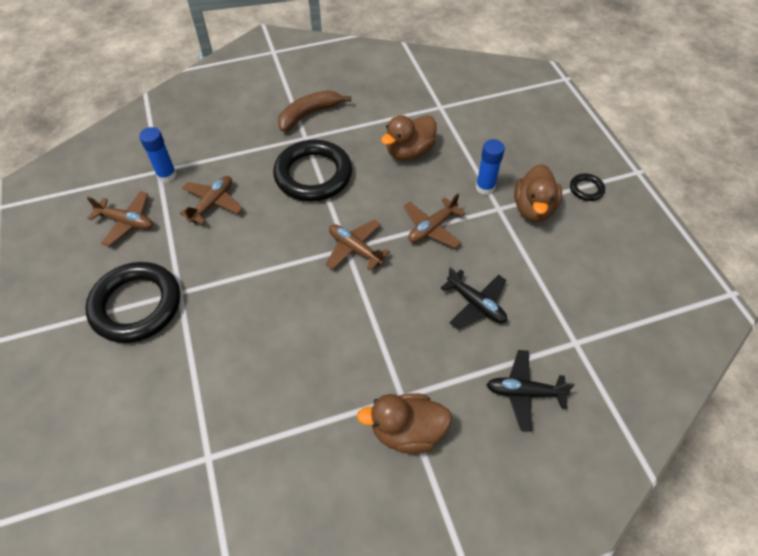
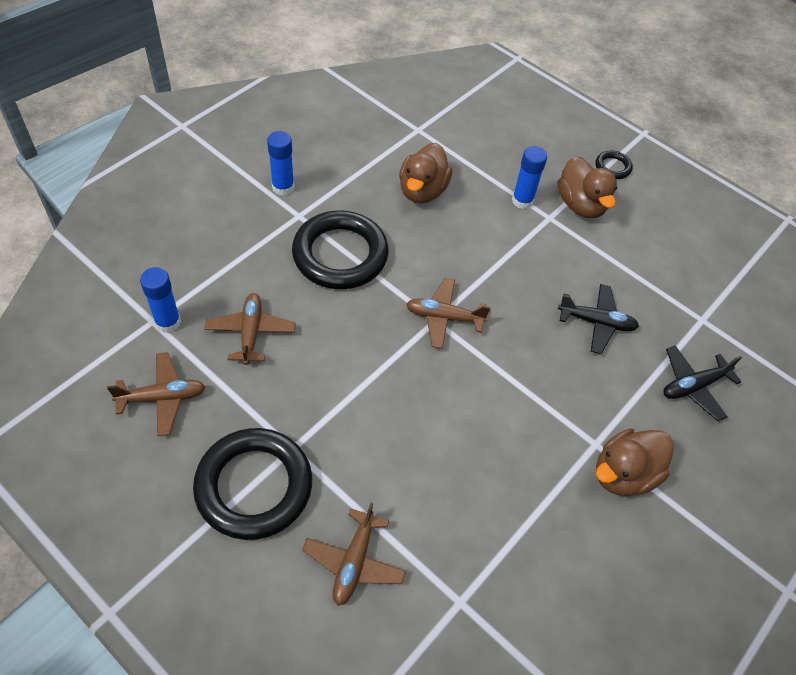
camera: 35 degrees left, 0 degrees up
(309, 114) = (283, 187): brown banana -> blue glue stick
(432, 228) = (502, 263): brown plane -> brown plane (354, 562)

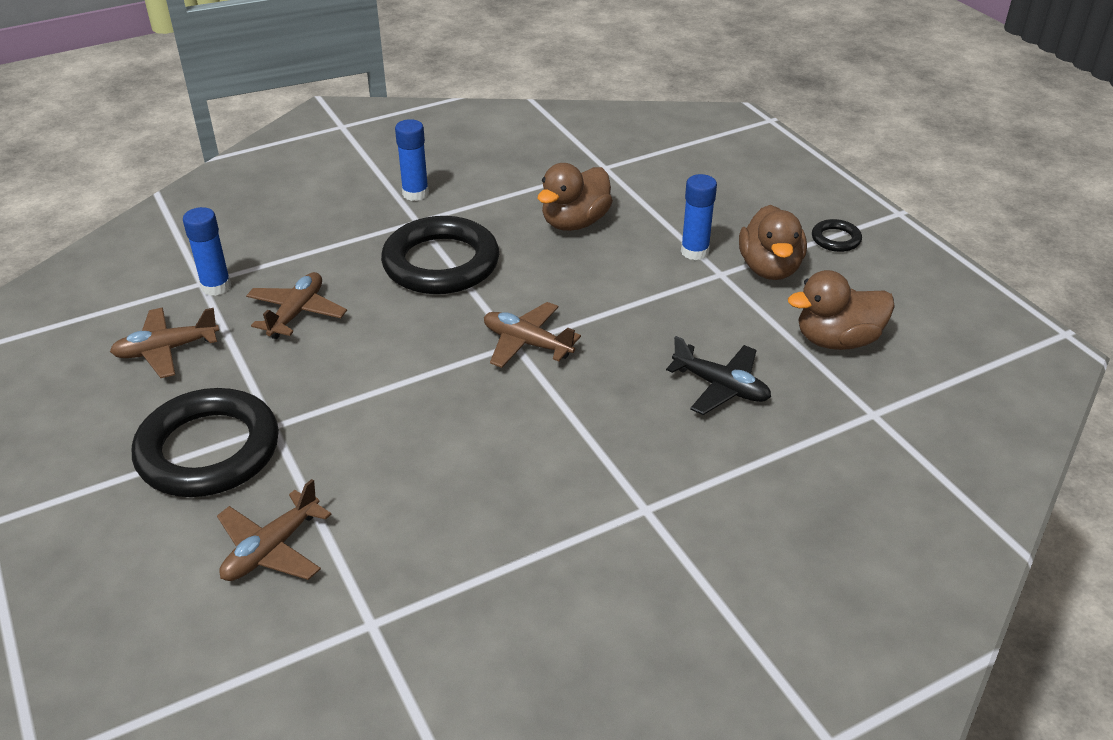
camera: 25 degrees right, 15 degrees down
(162, 398) = (166, 350): brown plane -> brown plane turned 150 degrees clockwise
(624, 474) = (664, 549): brown duck -> brown duck (837, 340)
(693, 386) = (819, 480): black plane -> none

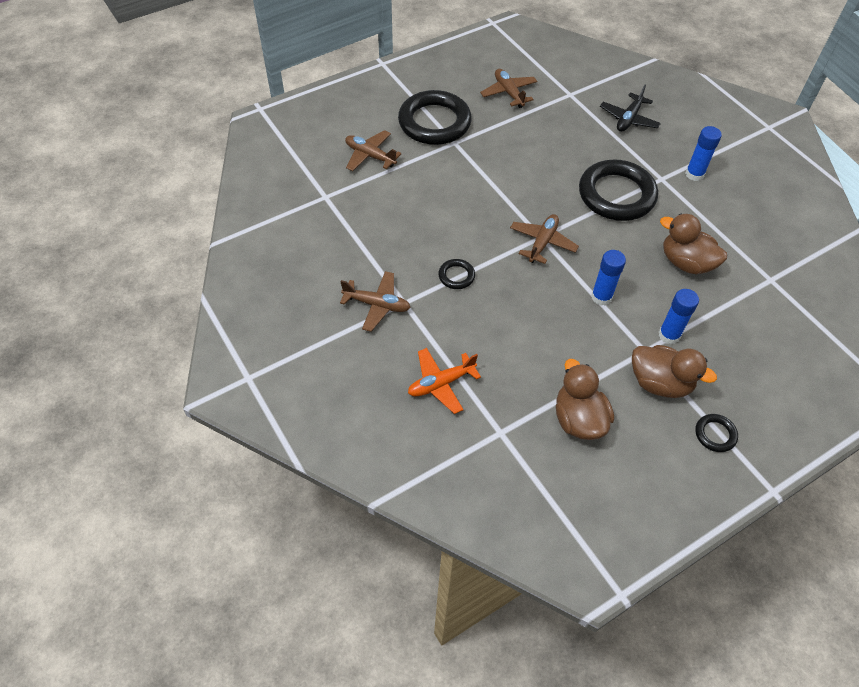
camera: 85 degrees right, 15 degrees up
(216, 286) = (568, 100): blue glue stick -> blue glue stick (601, 297)
(297, 313) = (551, 137): brown plane -> brown plane (377, 305)
(589, 442) = (456, 276): none -> black ring
(721, 387) = (515, 344): black plane -> black plane (628, 119)
(769, 268) = (660, 383): brown duck -> brown duck turned 150 degrees counterclockwise
(802, 471) = (441, 383): none -> orange plane

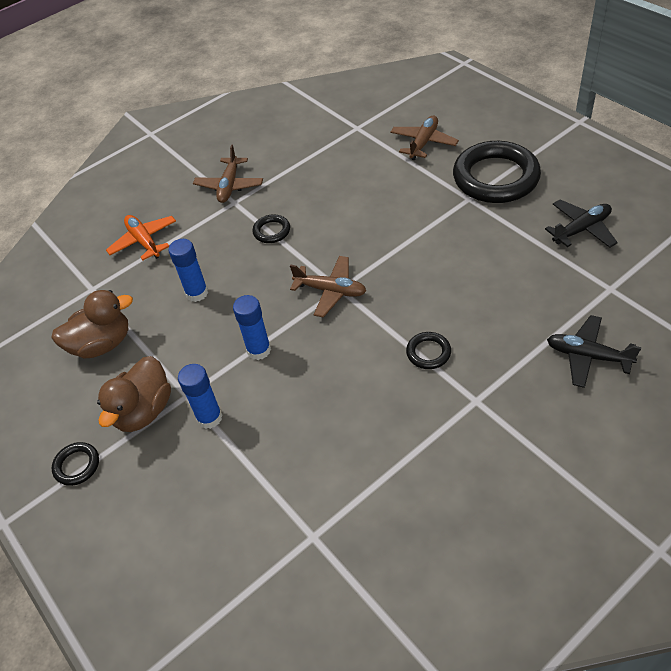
camera: 90 degrees right, 5 degrees down
(508, 93) = (581, 229): brown plane -> black plane
(616, 195) = (428, 353): black ring -> black ring, size x0.43
(686, 263) = (325, 432): brown duck -> none
(694, 174) = (498, 440): blue glue stick -> blue glue stick (197, 293)

